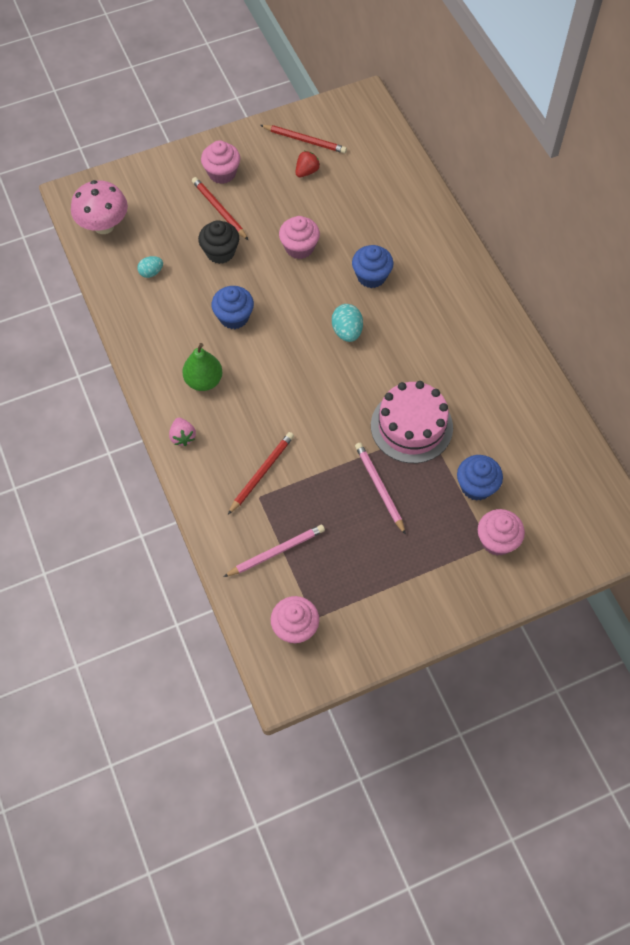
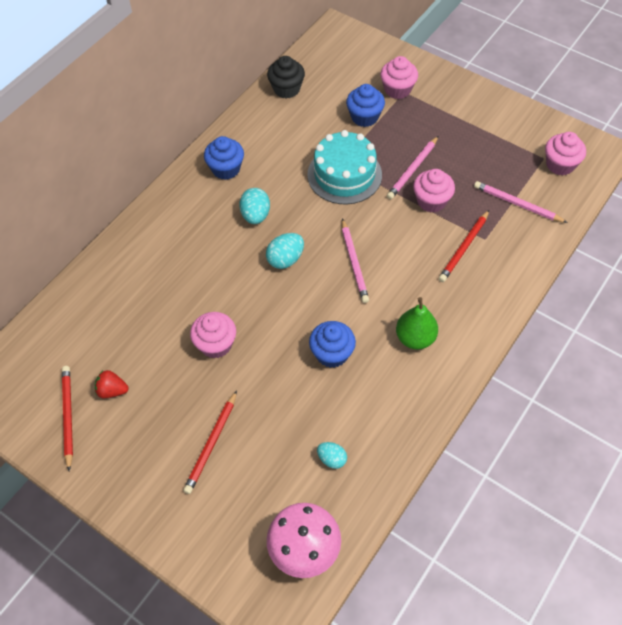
camera: 120 degrees left, 5 degrees down
(183, 437) = (480, 321): pink strawberry -> none
(220, 252) = (265, 410): black cupcake -> black cupcake (286, 89)
(222, 173) = (159, 472): pink cupcake -> pink cupcake (431, 201)
(261, 473) = (464, 247): red pencil -> red pencil turned 60 degrees counterclockwise
(308, 379) = (354, 262): none -> pink pencil
(371, 276) = (213, 271): blue cupcake -> blue cupcake (226, 169)
(410, 333) = (255, 215): none -> turquoise egg
(411, 426) = (344, 175): pink cake -> turquoise cake

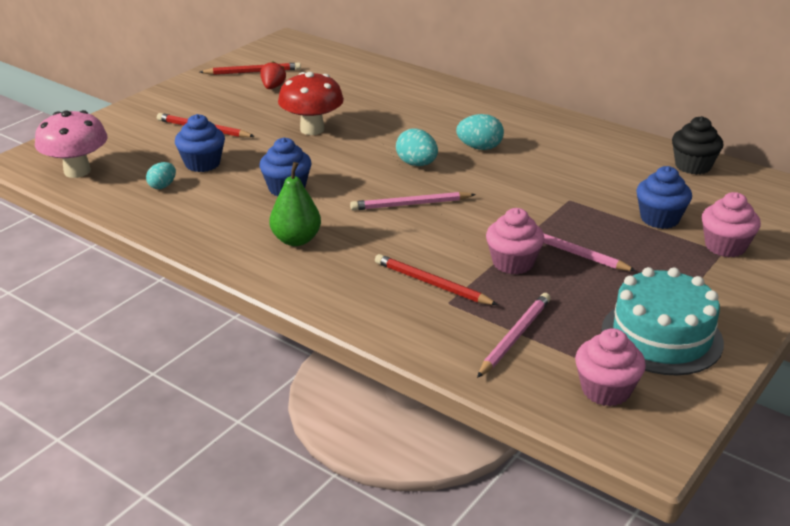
camera: 90 degrees right, 25 degrees down
(216, 344) = (312, 129): pink cupcake -> red mushroom
(226, 169) = (547, 131): blue cupcake -> blue cupcake (202, 163)
(344, 175) = (550, 202): turquoise cake -> turquoise cake (661, 336)

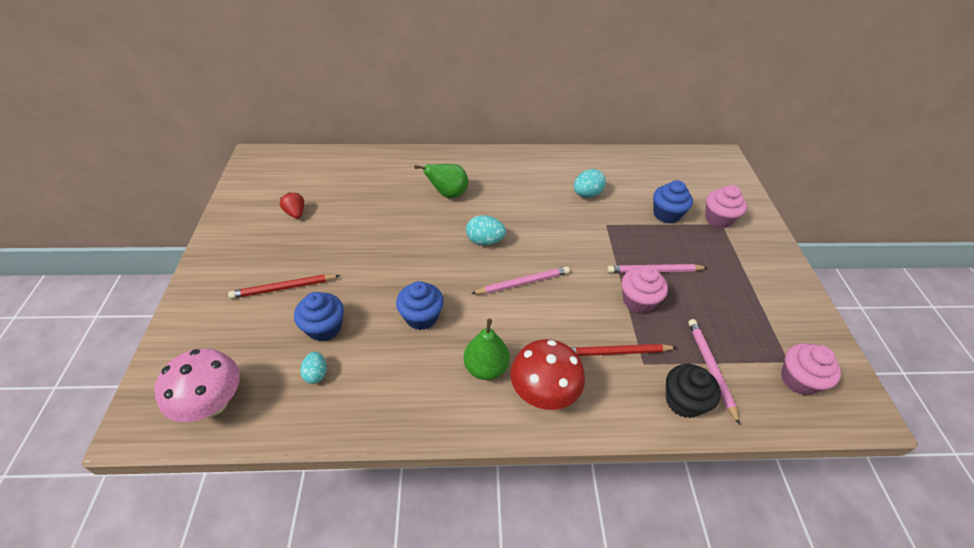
camera: 40 degrees left, 15 degrees up
(252, 72) = (260, 204): red pencil -> none
(312, 129) = (374, 243): red mushroom -> red mushroom (543, 393)
(410, 204) = (522, 283): pink pencil -> pink pencil turned 150 degrees counterclockwise
(429, 120) = (448, 194): none -> green pear
(479, 148) = (507, 204): turquoise egg -> turquoise egg (587, 194)
(661, 336) = (771, 313): turquoise cake -> none
(693, 166) = (635, 161): black cupcake -> black cupcake (683, 401)

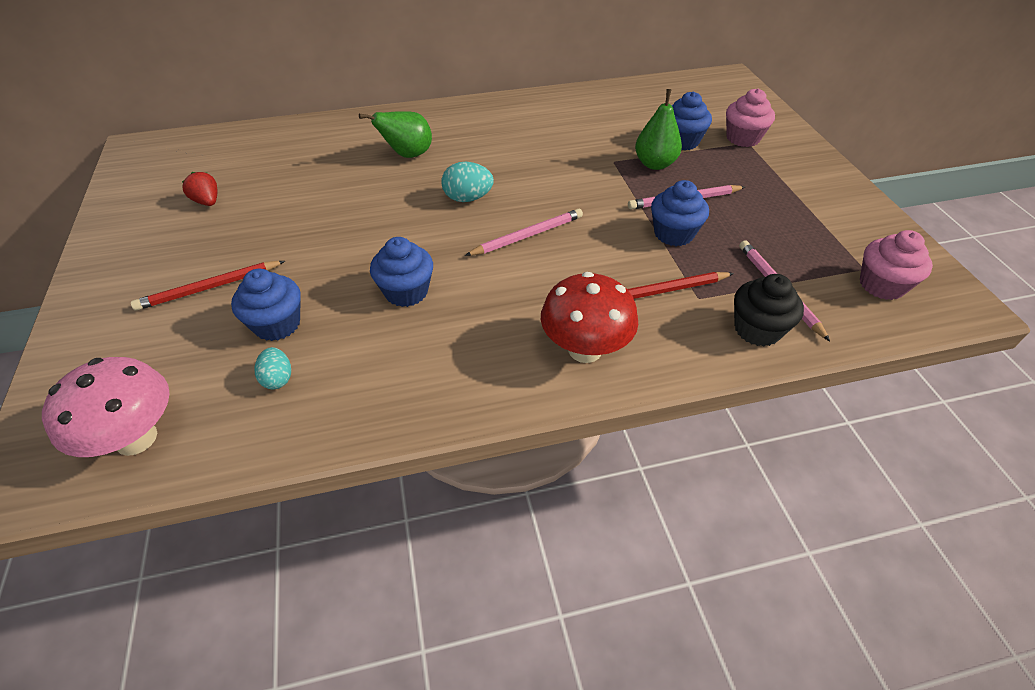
camera: 10 degrees left, 0 degrees up
(486, 368) = (505, 334): green pear -> green pear (655, 164)
(587, 194) = (581, 133): turquoise egg -> none
(638, 301) = (673, 234): pink cupcake -> blue cupcake

